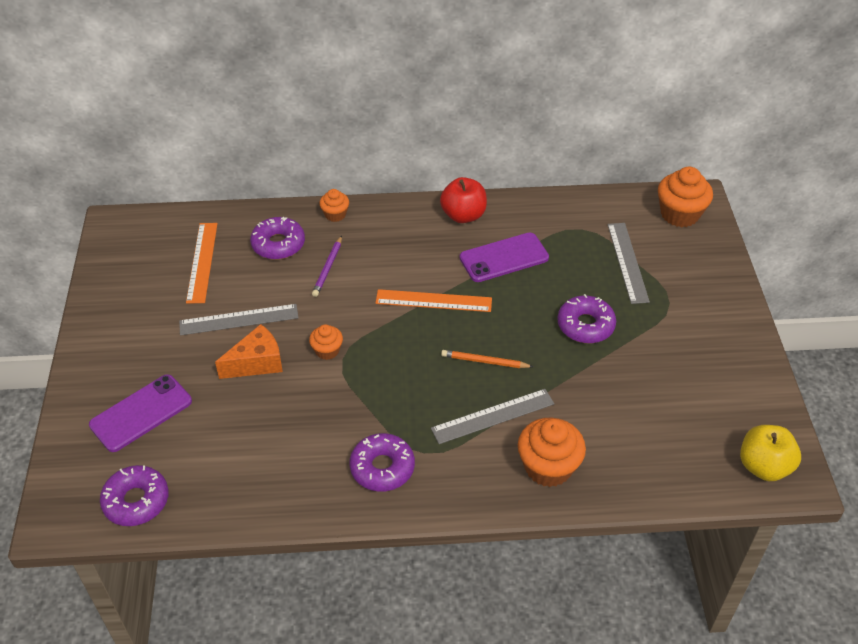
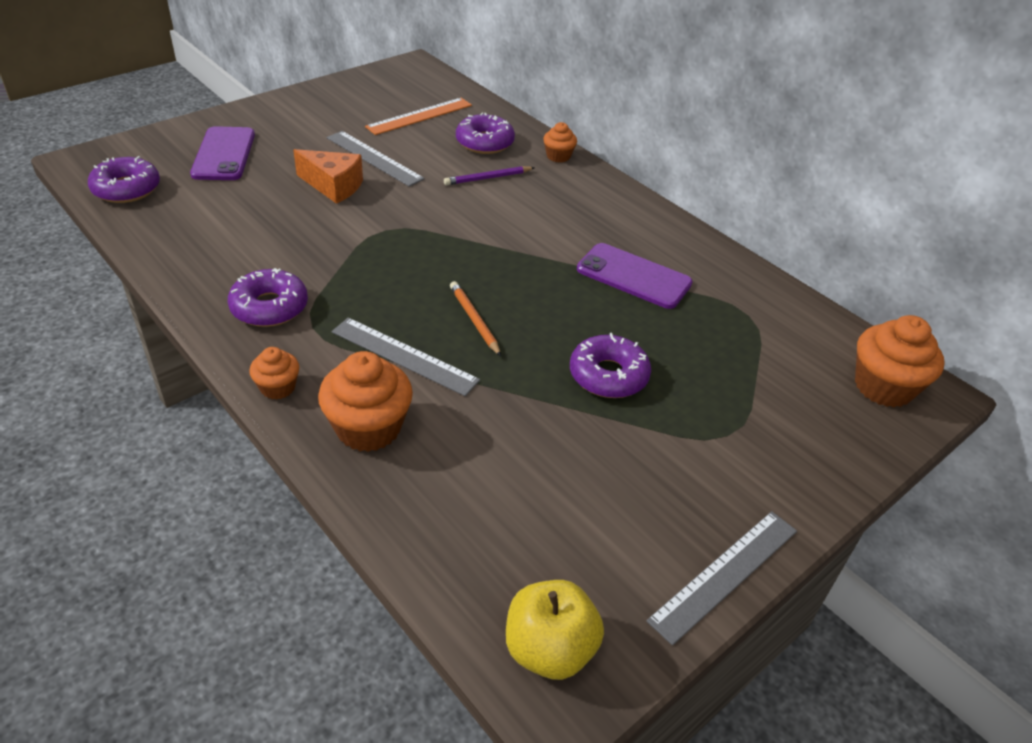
camera: 50 degrees right, 5 degrees down
(141, 413) = (223, 154): purple phone -> purple phone turned 75 degrees clockwise
(327, 350) = (386, 217): orange cupcake -> orange cupcake (278, 387)
(433, 301) = (519, 254): orange ruler -> none
(463, 215) = (657, 227): red apple -> none
(627, 262) = (746, 372): grey ruler -> grey ruler (724, 574)

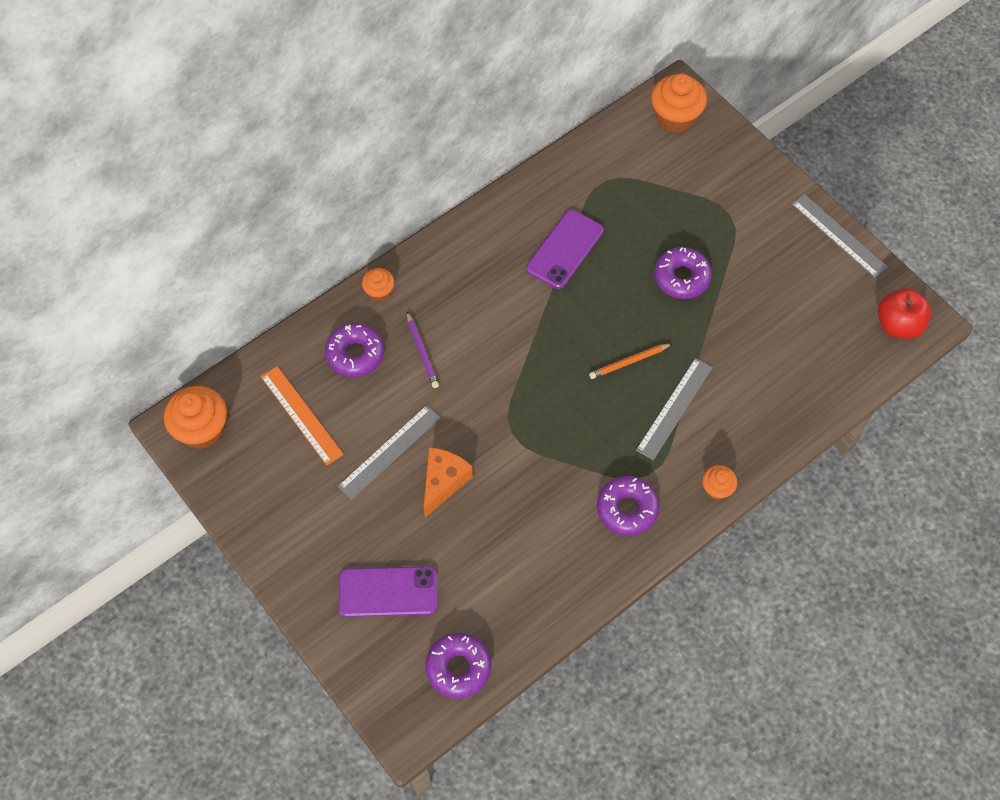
camera: 85 degrees left, 20 degrees up
(368, 428) = (749, 426): orange cupcake -> orange cupcake (202, 429)
(549, 649) = (898, 325): yellow apple -> red apple

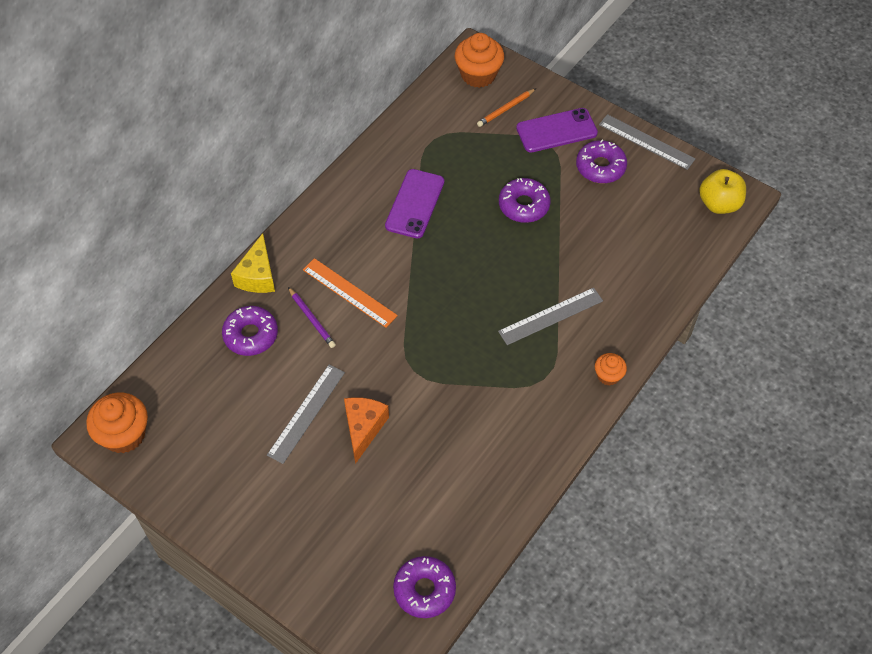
camera: 15 degrees left, 5 degrees down
(301, 415) = (215, 400): orange ruler -> orange ruler (349, 292)
(379, 291) = (258, 276): orange cupcake -> yellow cheese
(388, 592) = (340, 538): purple phone -> purple phone (556, 131)
(627, 509) = (535, 412): purple donut -> purple donut (600, 167)
(629, 362) = (499, 286): orange pencil -> orange pencil (505, 109)
(674, 408) = (550, 316): grey ruler -> grey ruler turned 45 degrees clockwise
(898, 325) = (719, 204): red apple -> yellow apple

